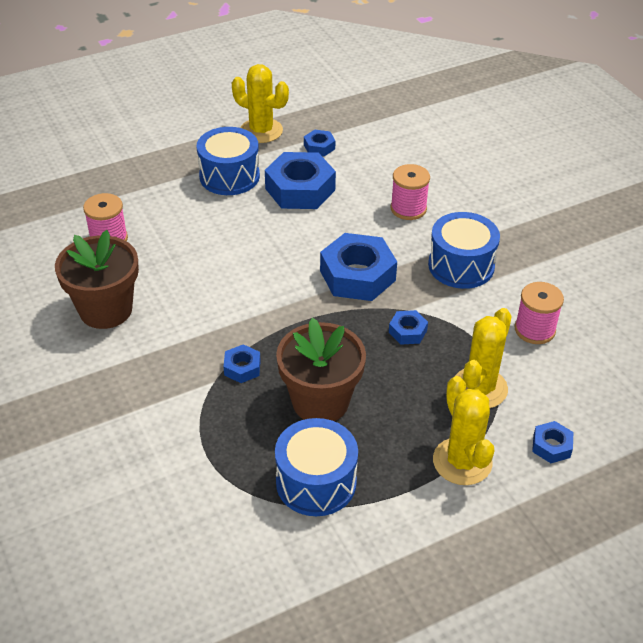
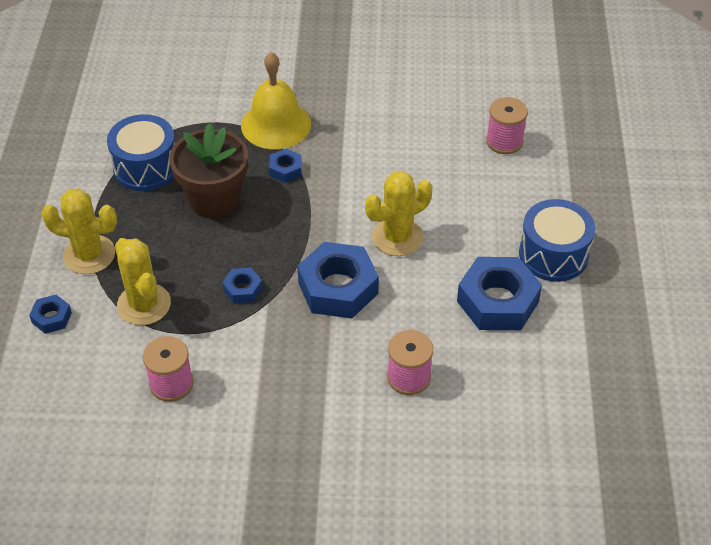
camera: 120 degrees right, 5 degrees up
(106, 310) = (411, 115): brown flower pot -> none
(181, 404) = (276, 124): none -> yellow bell
(261, 131) = (626, 312): yellow cactus -> yellow cactus (397, 237)
(319, 147) = (566, 350): blue nut -> none
(461, 265) = (294, 375): blue drum -> none

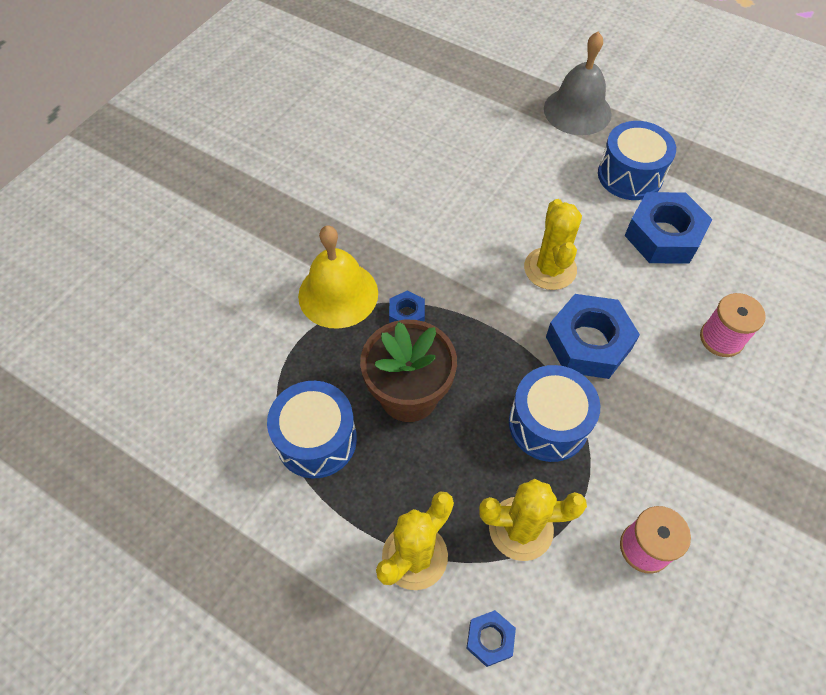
camera: 60 degrees left, 10 degrees up
(243, 289) = (548, 424): blue nut -> blue drum
(504, 141) = (481, 142): pink spool -> none
(604, 190) = (577, 111): none -> grey bell

